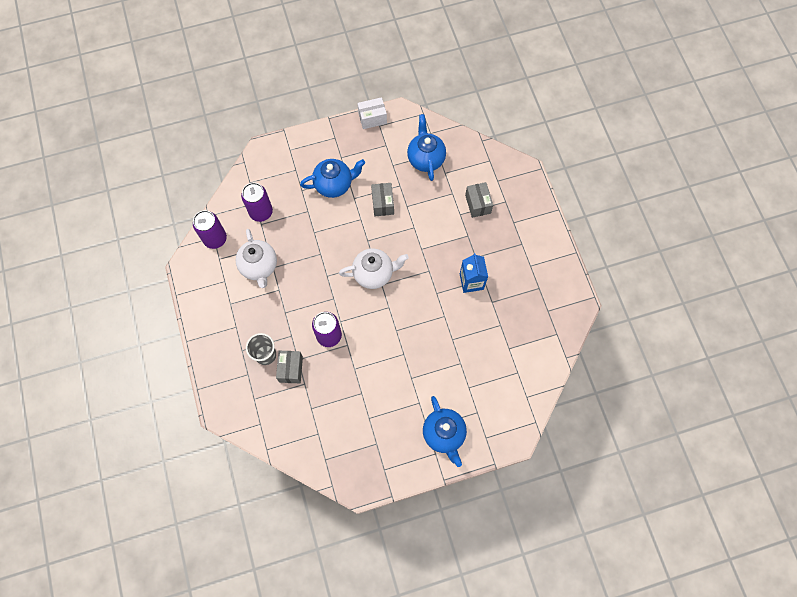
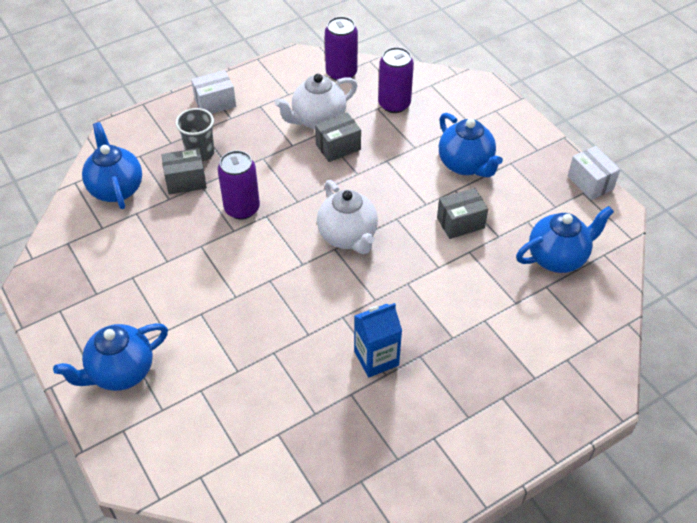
camera: 75 degrees right, 20 degrees down
(216, 335) = (215, 103): none -> white box
(283, 419) = (116, 188): none -> blue teapot
(478, 204) = (512, 340): grey box -> grey box (338, 147)

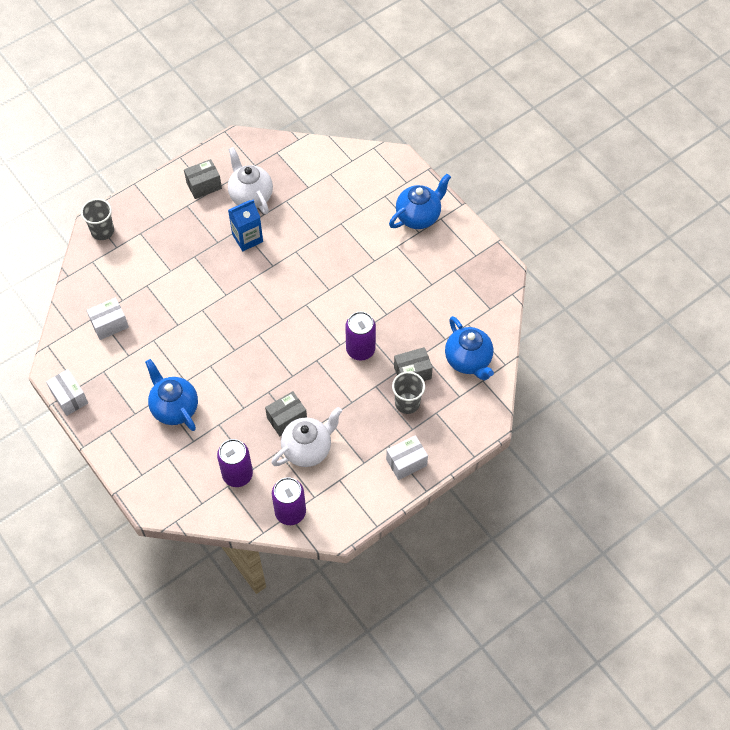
camera: 175 degrees right, 10 degrees up
(348, 236) = (272, 330): white teapot -> white teapot (250, 196)
(460, 223) = (183, 349): grey box -> grey box (204, 185)
(557, 257) = (109, 324): blue teapot -> white box
(592, 385) = (102, 231): none -> grey cup

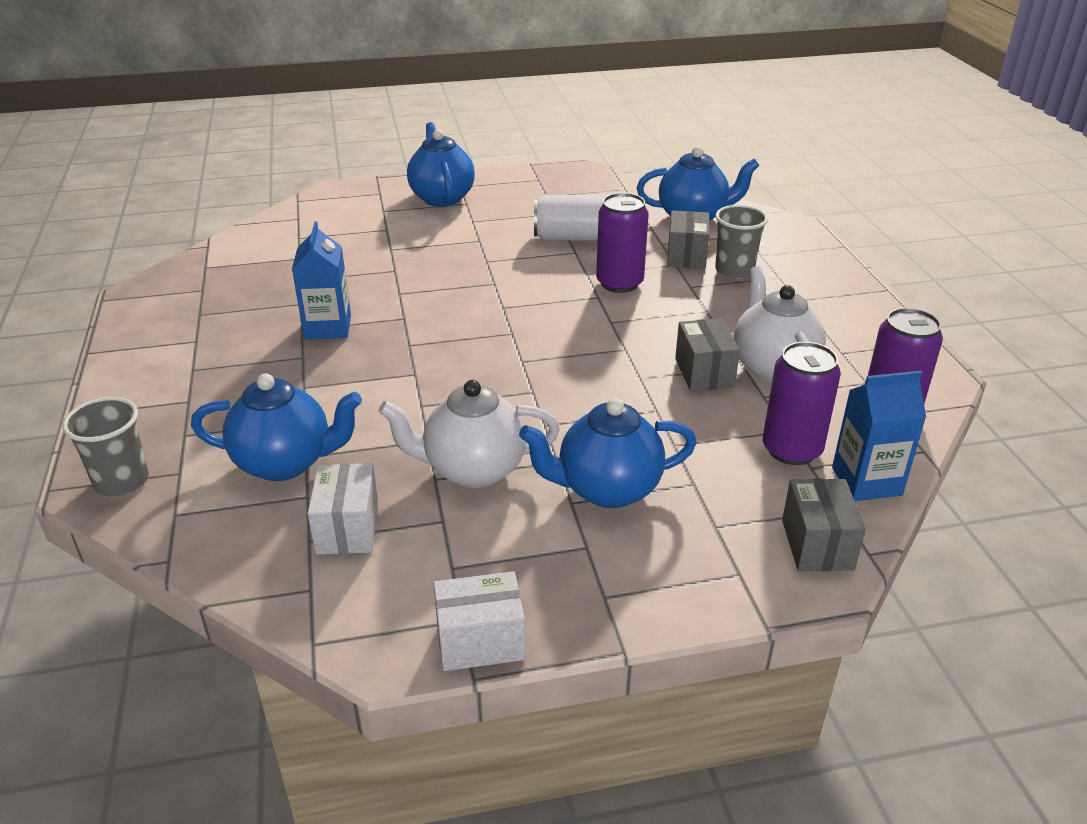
camera: 65 degrees left, 25 degrees down
(139, 280) = (285, 463): none -> blue teapot
(204, 185) = (176, 343): grey box -> grey box (817, 544)
(226, 511) = (866, 481): none -> blue carton
(250, 196) = (254, 306): white teapot -> white teapot (473, 470)
(404, 307) = (575, 237): none -> white can
(406, 462) = (834, 293): white box -> none

